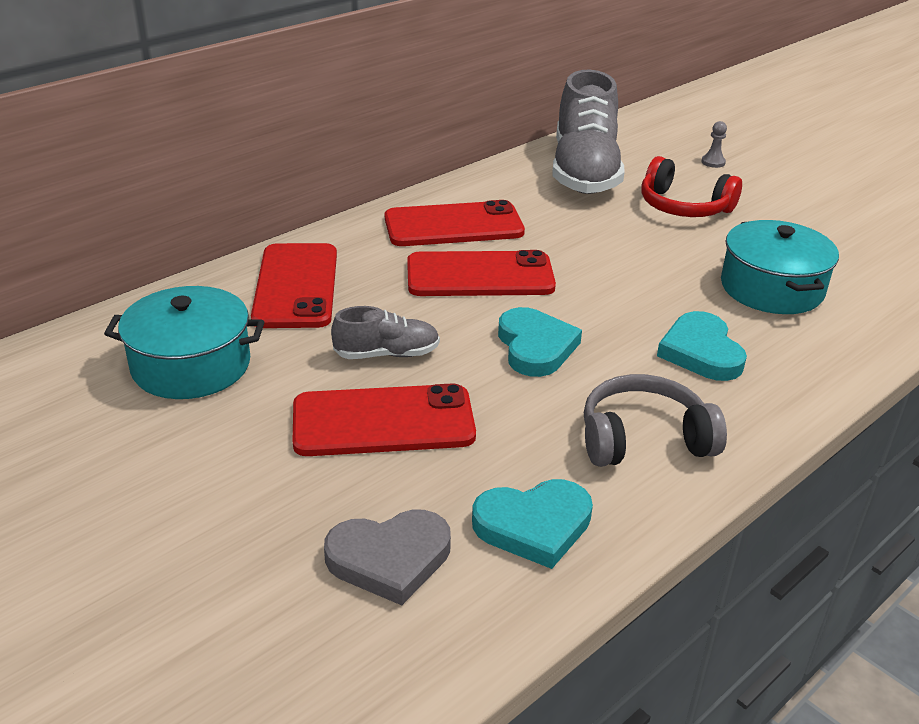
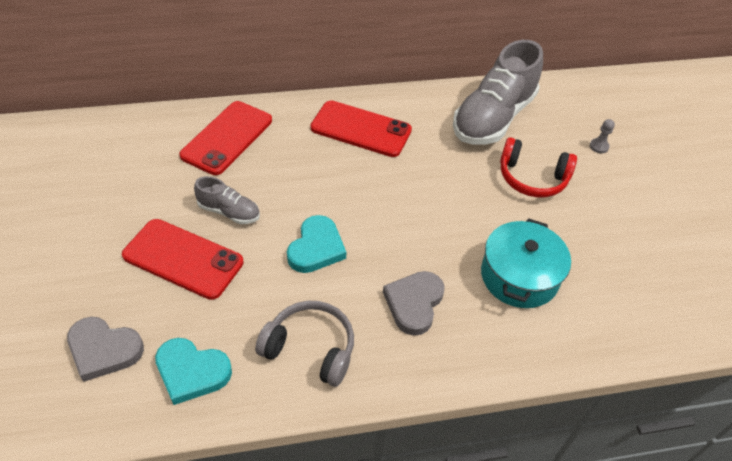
camera: 30 degrees right, 15 degrees up
(191, 365) = (126, 170): turquoise pot -> none
(480, 275) = (337, 177): red phone -> none
(683, 207) = (532, 178): red headphones -> red headphones turned 45 degrees counterclockwise
(701, 352) = (414, 303): turquoise heart -> grey heart

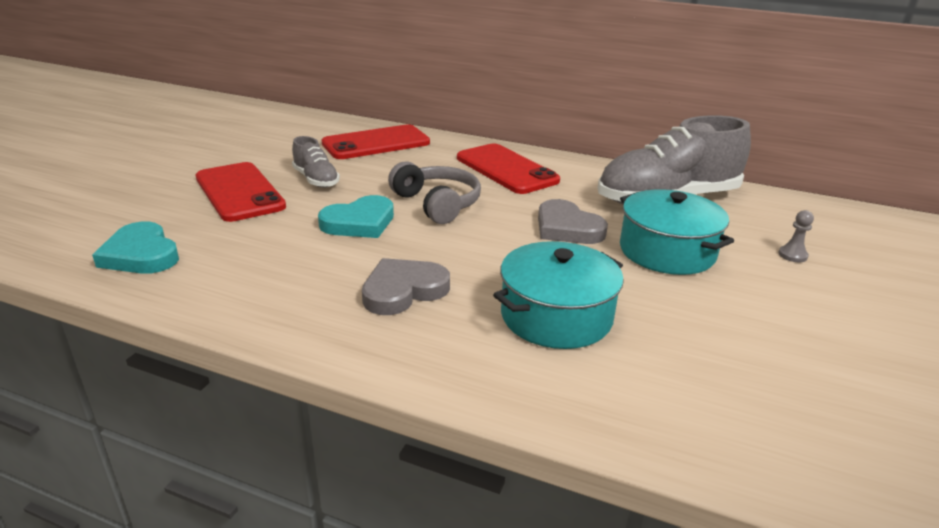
camera: 35 degrees right, 20 degrees down
(104, 350) = (103, 218): grey heart -> grey heart (567, 228)
(310, 349) = (257, 280): grey headphones -> grey headphones (437, 204)
(532, 178) = (667, 251): red headphones -> turquoise pot

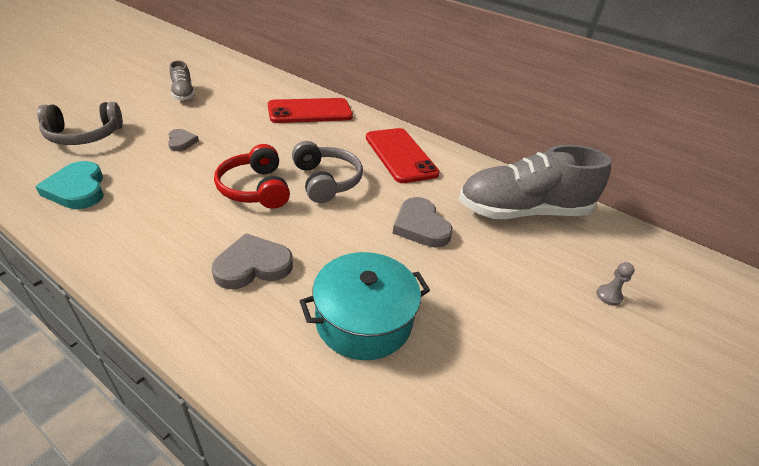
camera: 10 degrees right, 10 degrees up
(110, 202) = (84, 135): none -> grey headphones
(239, 192) = (181, 142): red phone -> grey heart
(316, 180) = (245, 140): grey shoe -> grey shoe (183, 94)
(359, 222) = (255, 189): turquoise heart -> red headphones
(667, 251) = (495, 268): turquoise pot -> none

